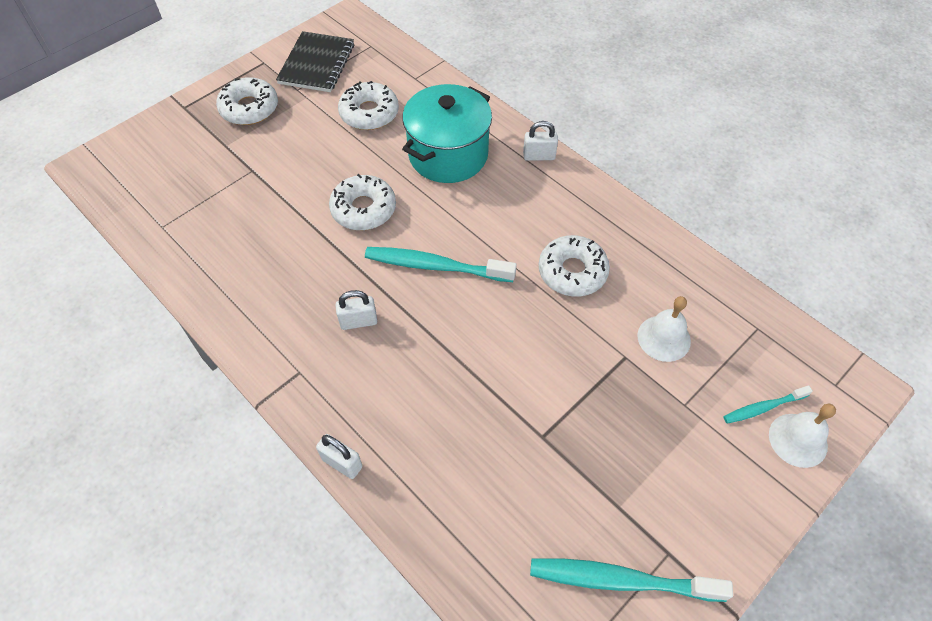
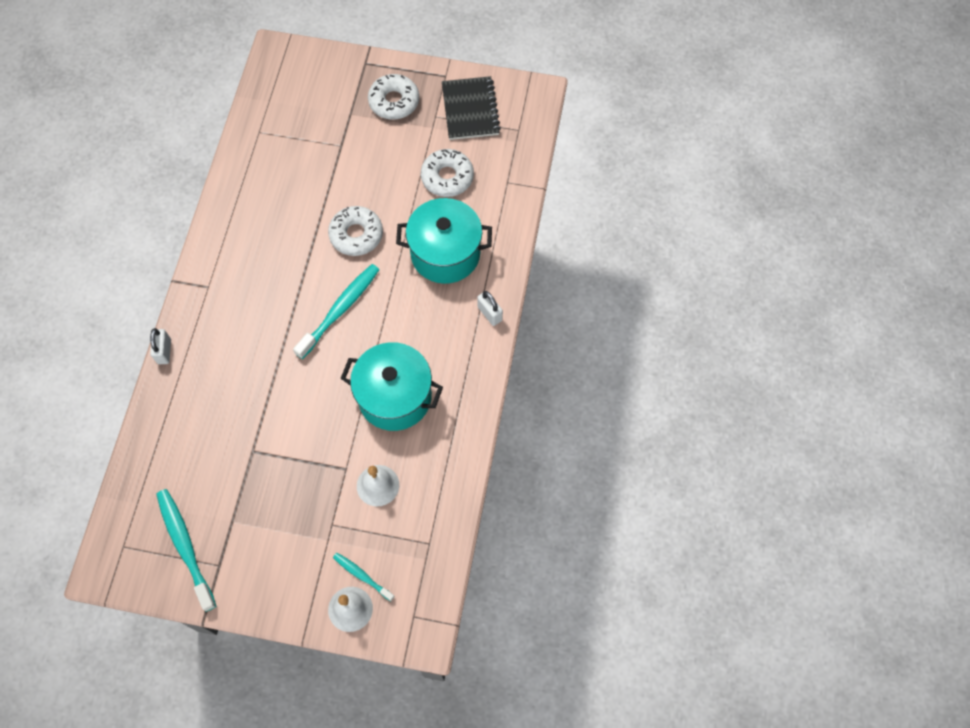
camera: 55 degrees right, 10 degrees up
(317, 64) = (470, 110): black notebook -> black notebook turned 75 degrees counterclockwise
(358, 321) = (265, 294): white padlock -> none
(436, 266) = (339, 310): turquoise toothbrush -> turquoise toothbrush turned 60 degrees clockwise
(572, 272) = (395, 397): white donut -> turquoise pot

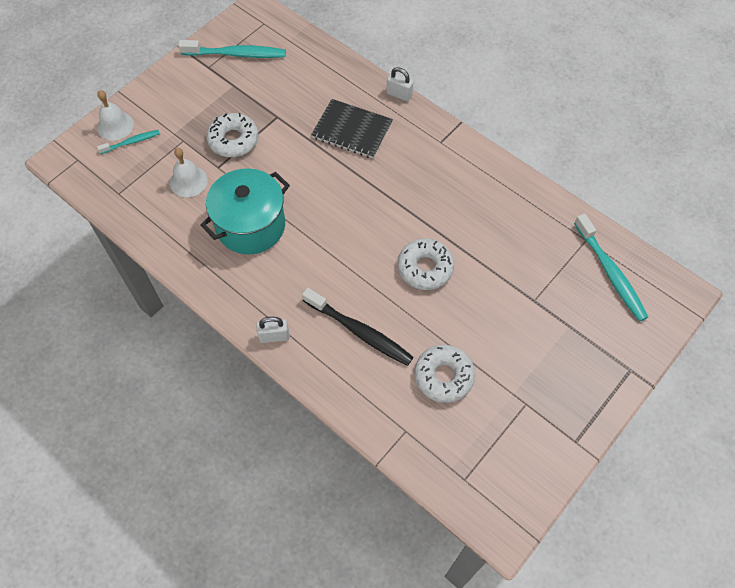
camera: 120 degrees right, 5 degrees down
(339, 310) = (357, 222): turquoise toothbrush -> turquoise toothbrush (610, 272)
(394, 101) = (565, 373): white donut -> white donut (233, 140)
(445, 254) = (359, 331): turquoise pot -> black toothbrush
(470, 110) = (516, 443): black notebook -> black notebook (352, 130)

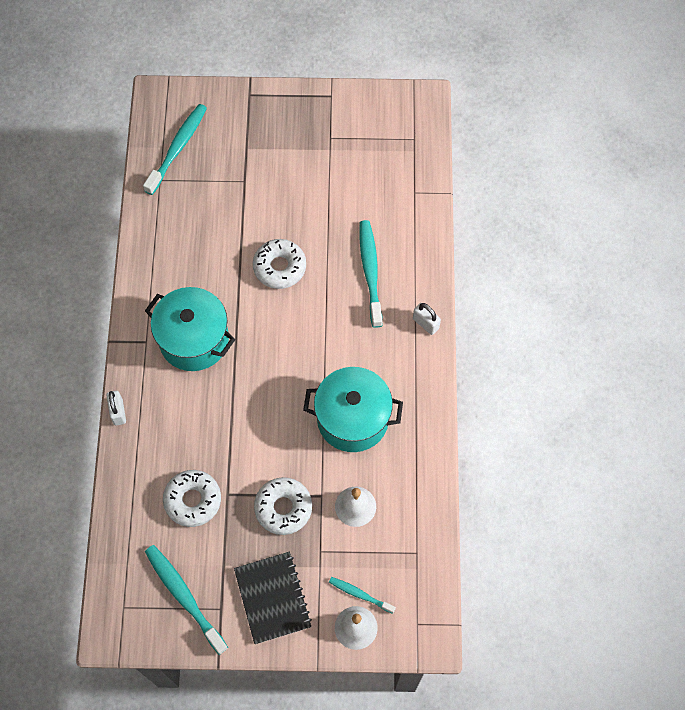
camera: 130 degrees left, 5 degrees up
(352, 130) = (191, 419): black notebook -> black notebook (273, 598)
(359, 331) = (370, 272): black toothbrush -> turquoise toothbrush
(413, 171) = (194, 340): none -> turquoise pot
(443, 376) = (355, 196): white donut -> white donut (193, 500)

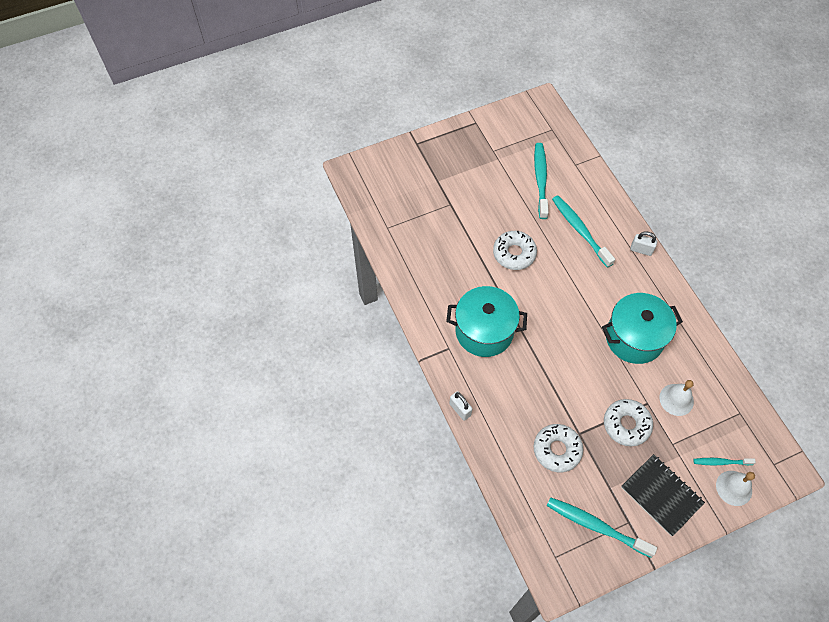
camera: 25 degrees left, 5 degrees down
(177, 148) = (387, 200): turquoise toothbrush -> turquoise toothbrush (540, 180)

